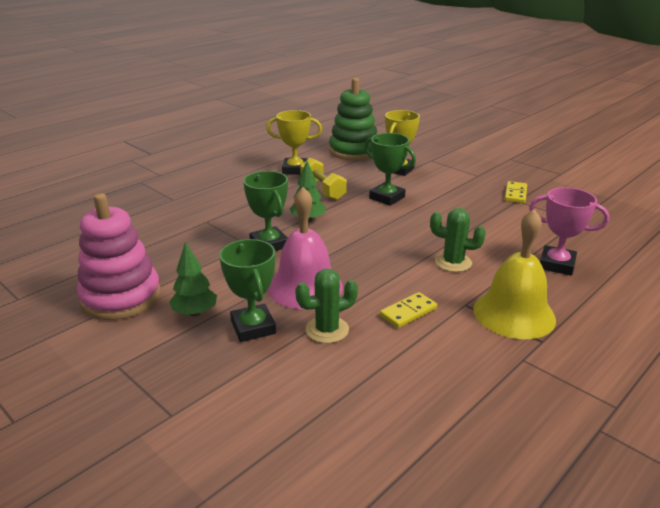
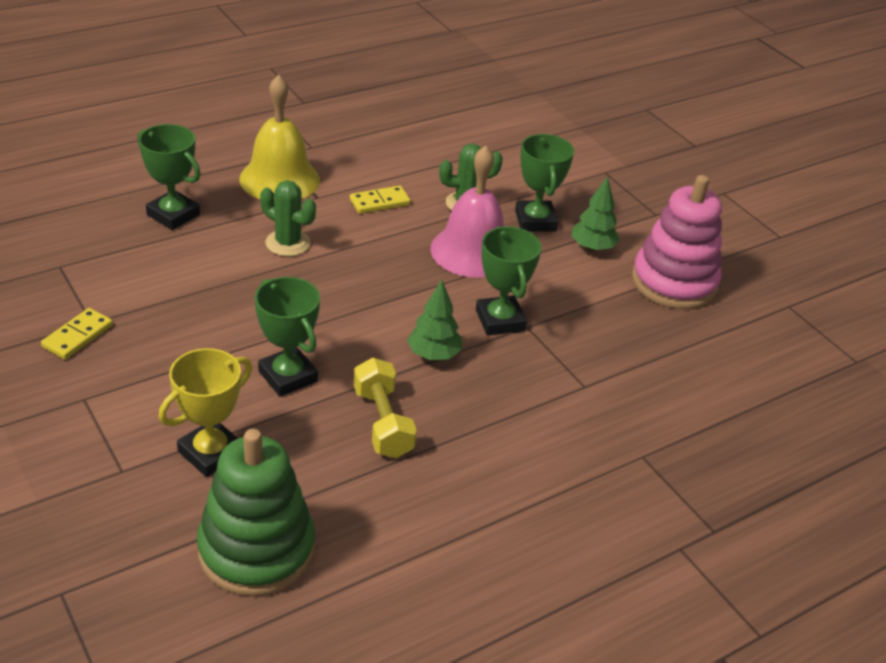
camera: 170 degrees left, 10 degrees up
(295, 170) = (410, 502): yellow trophy -> none
(556, 264) = (173, 215): pink trophy -> green trophy

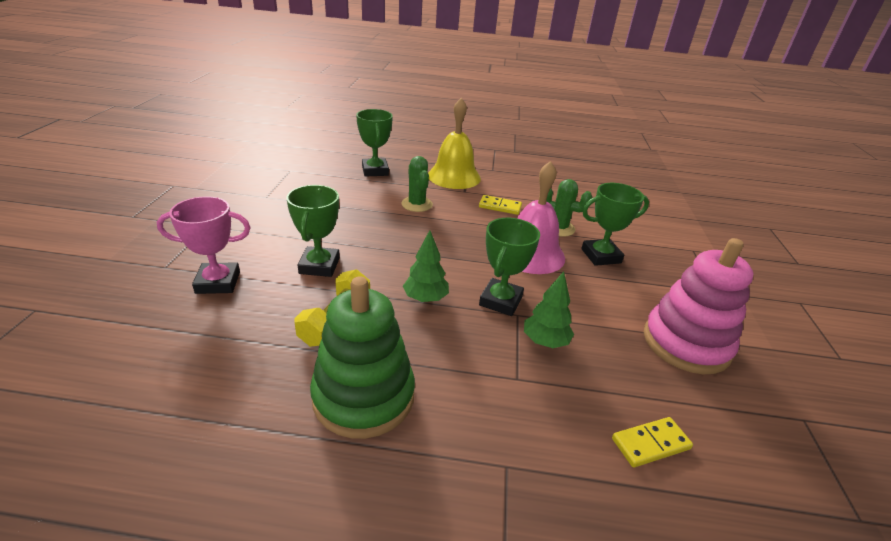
camera: 40 degrees right, 5 degrees down
(77, 336) = (250, 199): yellow domino -> yellow domino (650, 443)
(211, 453) = (218, 282): yellow trophy -> pink trophy
(256, 550) = (151, 351): green stacking toy -> green stacking toy (363, 396)
(535, 221) = (601, 256): green trophy -> green trophy turned 45 degrees clockwise
(592, 247) = (631, 289): green tree -> green tree (545, 341)

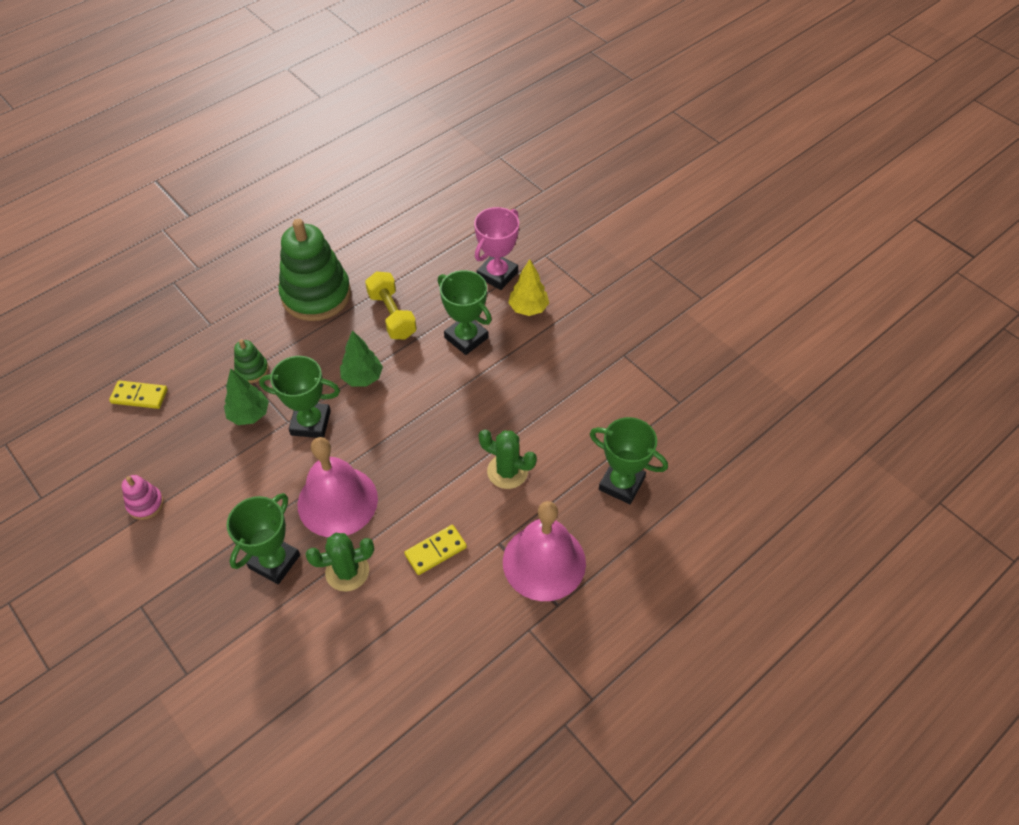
camera: 135 degrees right, 20 degrees up
(252, 249) = (528, 308): none -> yellow tree
(454, 176) = (544, 562): yellow bell -> pink bell
(500, 301) = (311, 423): green trophy -> green trophy turned 60 degrees counterclockwise
(508, 375) = (252, 370): none -> green stacking toy
(650, 443) = (139, 396): yellow domino -> yellow domino turned 75 degrees clockwise
(686, 343) = (145, 504): pink stacking toy -> pink stacking toy, size x0.44

